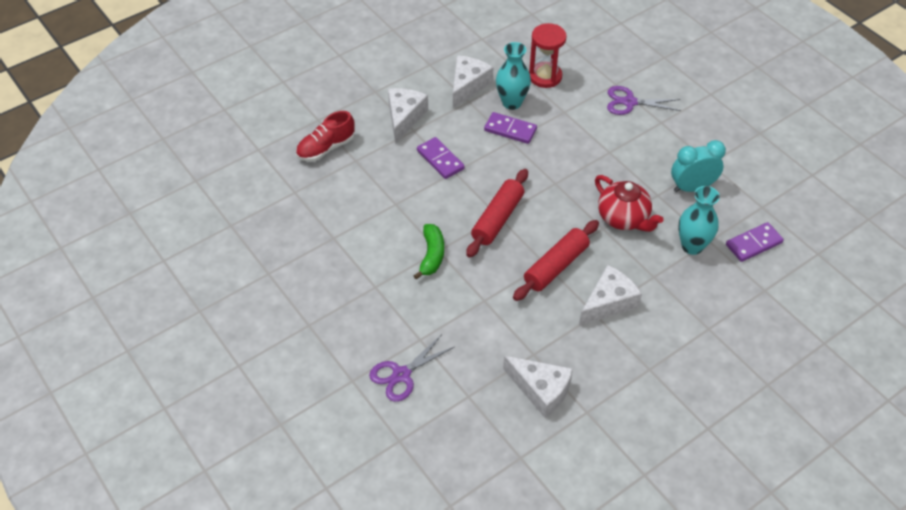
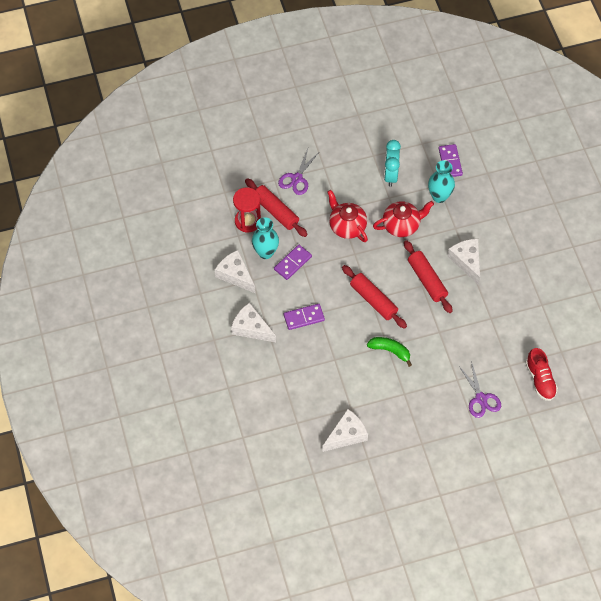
camera: 70 degrees left, 10 degrees up
(326, 148) = (261, 390): red shoe -> red shoe (540, 379)
(541, 390) = (518, 323): white cheese -> white cheese (346, 435)
(572, 96) = (275, 211): none -> red rolling pin
(590, 165) = (347, 226): none -> red teapot

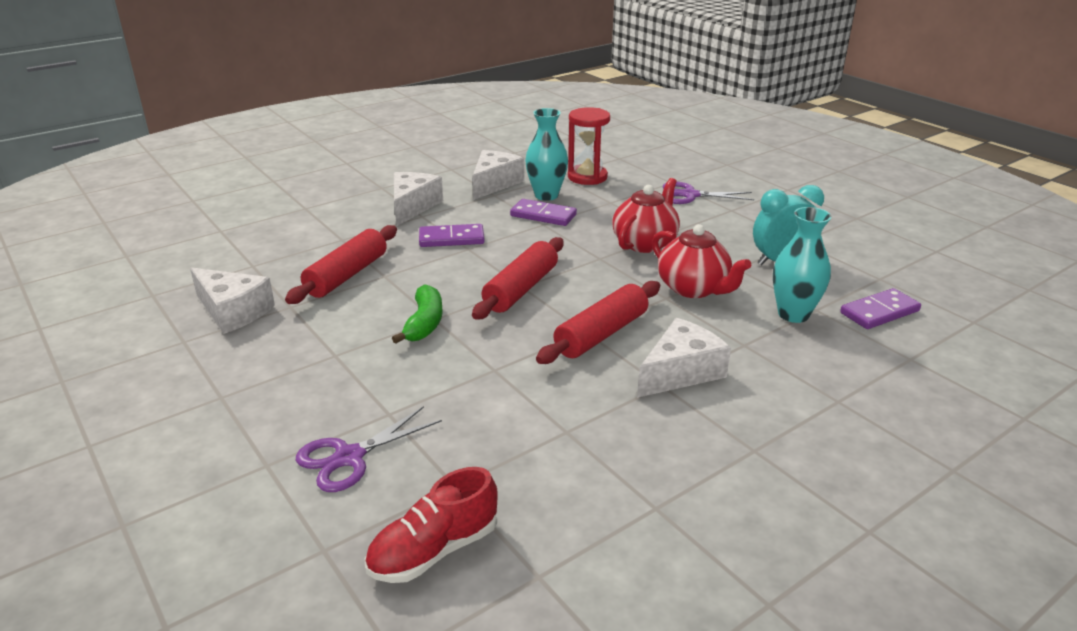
camera: 70 degrees right, 30 degrees down
(275, 211) = (620, 191): red rolling pin -> red rolling pin (347, 275)
(304, 317) = (451, 239): purple domino -> purple domino turned 60 degrees counterclockwise

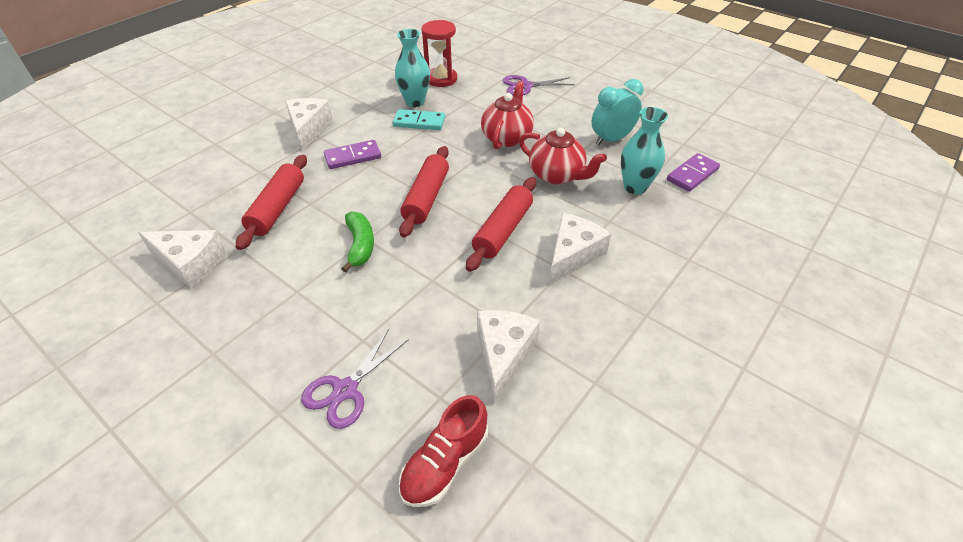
camera: 15 degrees left, 15 degrees up
(494, 183) = (369, 95): white cheese -> white cheese (503, 354)
(543, 215) = (419, 122): purple domino -> turquoise domino

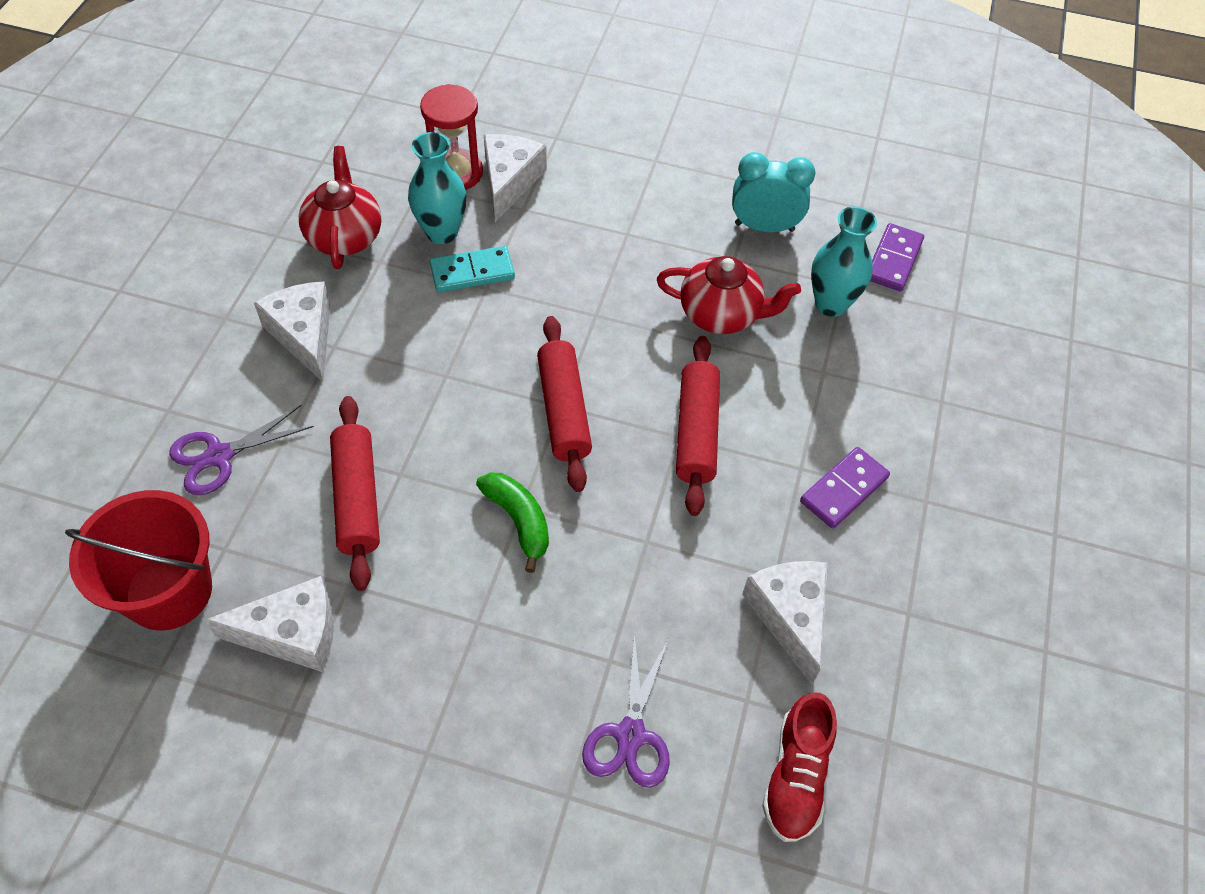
camera: 25 degrees left, 10 degrees up
(146, 223) = (169, 591): none -> red bucket
(353, 157) = (410, 369): purple domino -> purple domino (843, 489)
(507, 137) = (618, 265): red teapot -> red teapot (345, 236)
(525, 86) = (594, 153): purple scissors -> purple scissors (220, 456)
(572, 255) = (802, 441): white cheese -> white cheese (509, 181)
(611, 139) = (764, 227): turquoise clock -> turquoise clock turned 60 degrees clockwise

